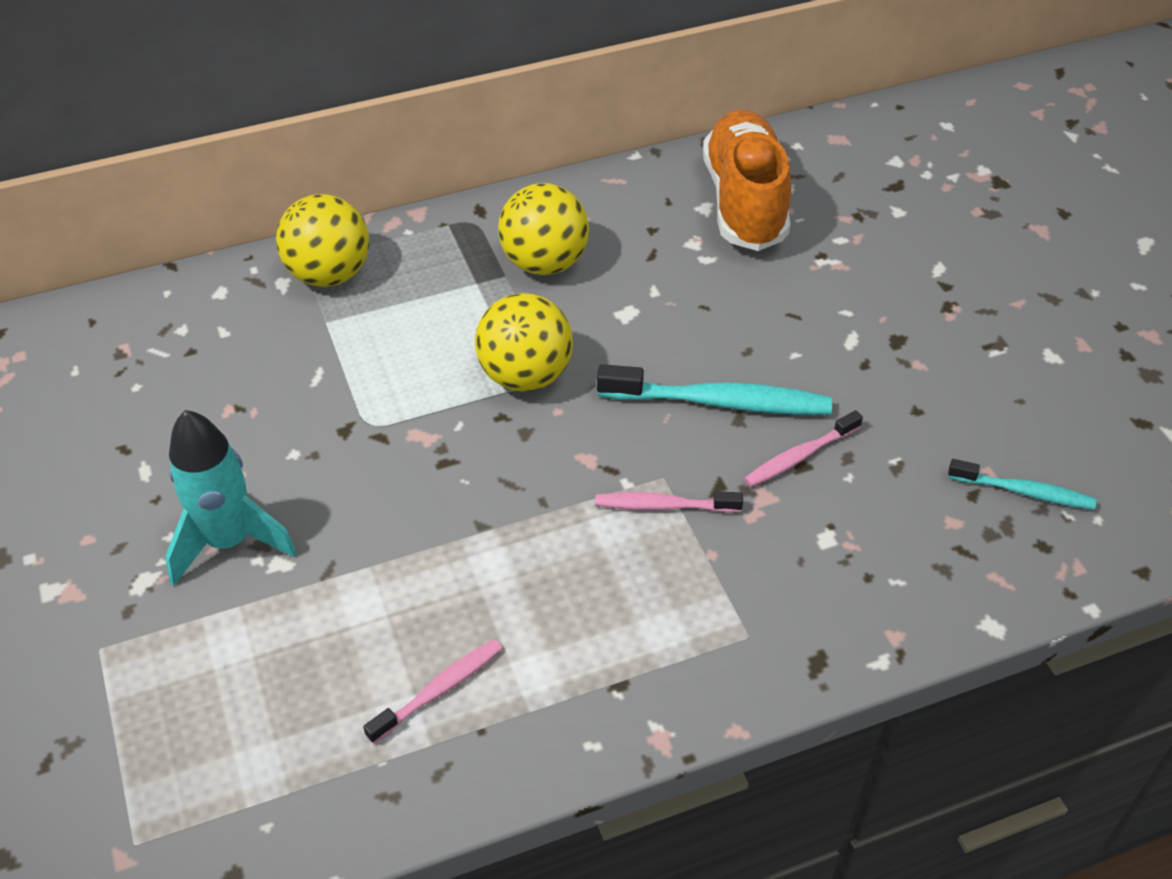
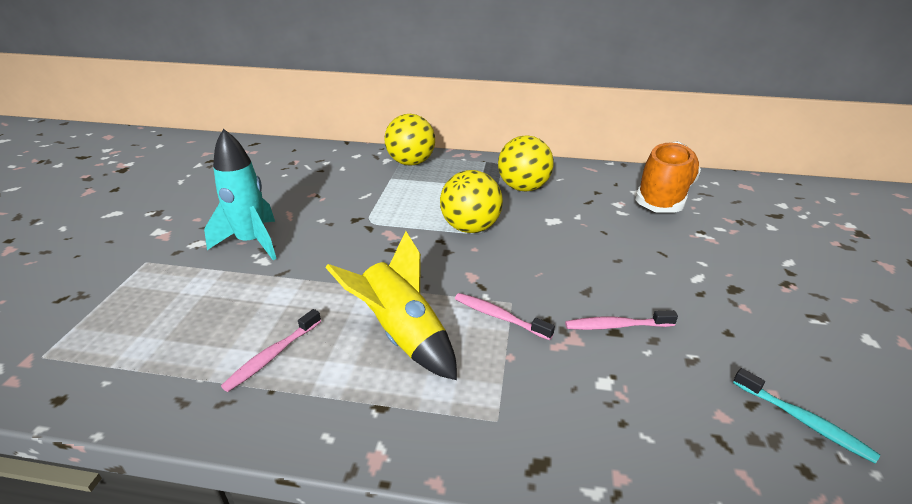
camera: 30 degrees right, 15 degrees down
(439, 690) = (272, 356): pink toothbrush -> pink toothbrush turned 135 degrees clockwise
(571, 586) = (402, 335): none -> yellow rocket
(720, 402) = (580, 278): turquoise toothbrush -> none

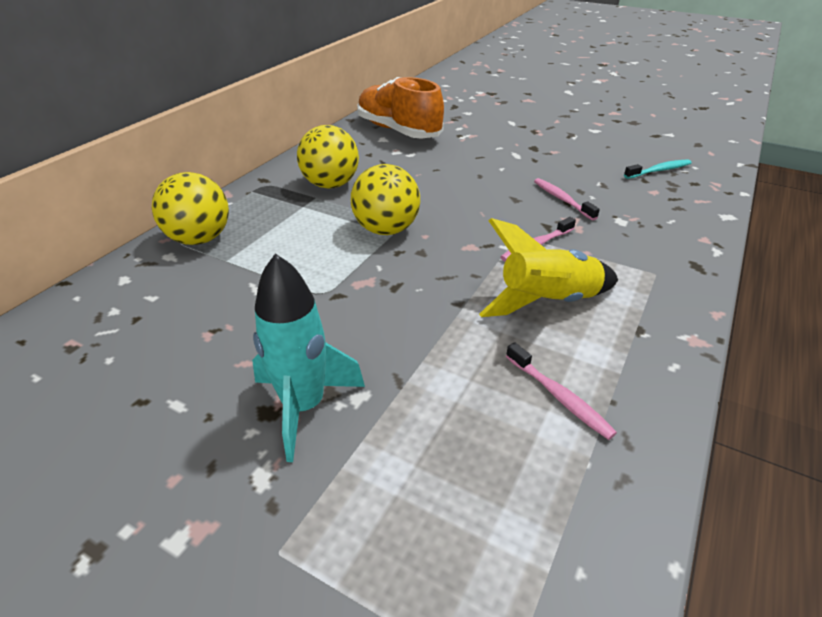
camera: 70 degrees left, 5 degrees up
(616, 326) = (562, 199): pink toothbrush -> pink toothbrush turned 135 degrees clockwise

